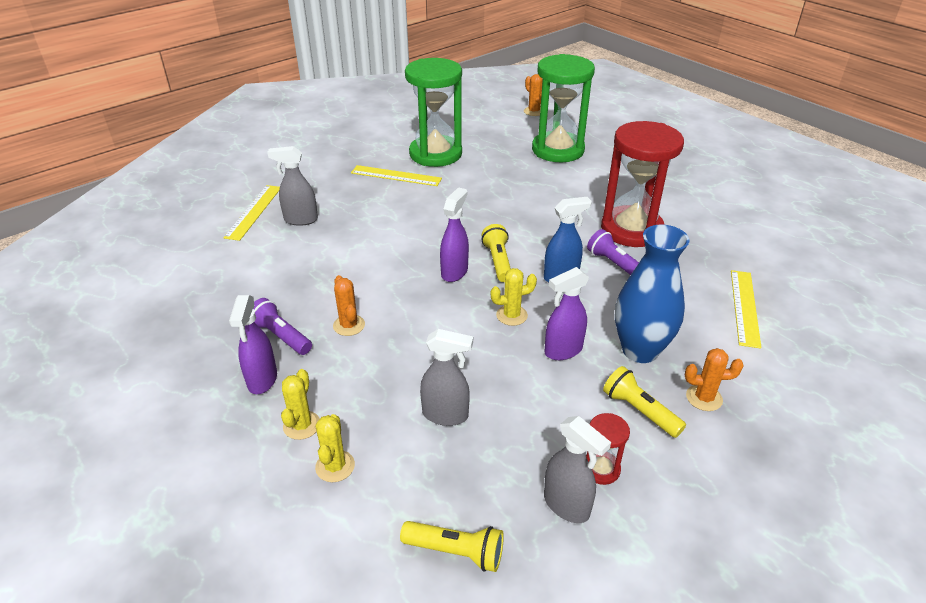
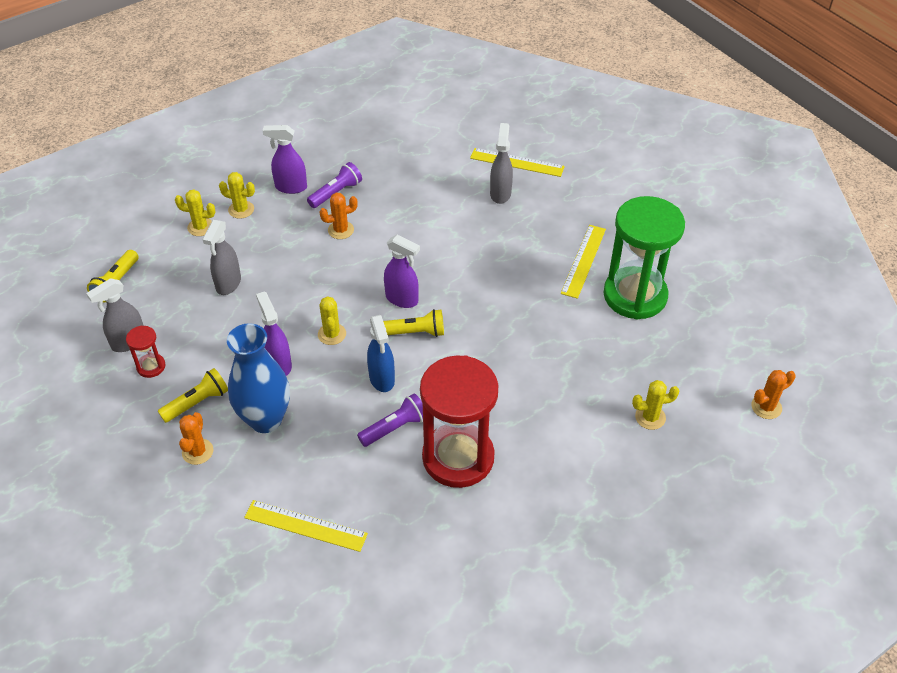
camera: 95 degrees right, 10 degrees up
(558, 150) = (650, 417): green hourglass -> yellow cactus

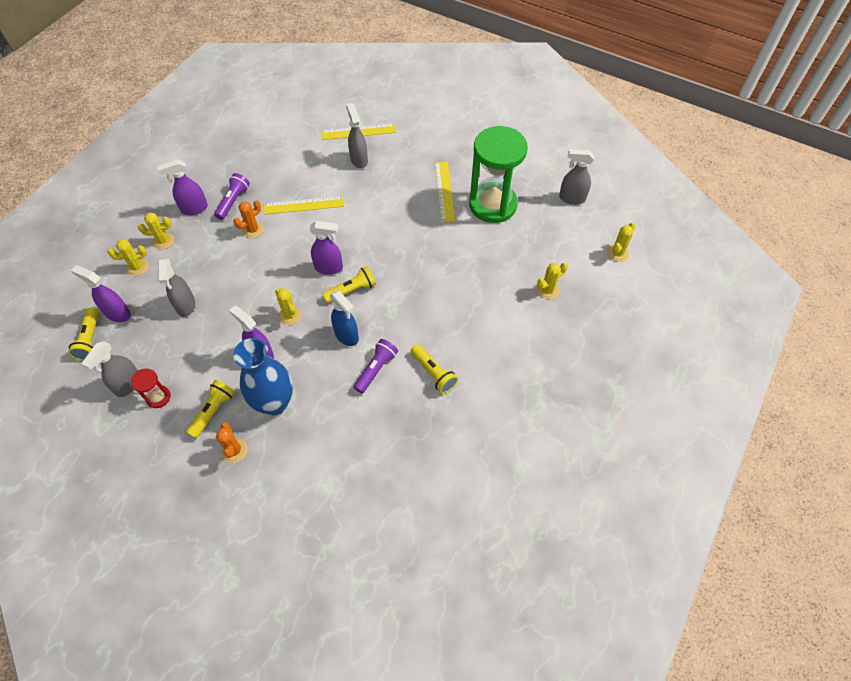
camera: 25 degrees left, 10 degrees up
(156, 267) = (117, 313): none -> purple spray bottle
(305, 526) = (350, 472): yellow ruler -> yellow ruler (304, 205)
(458, 457) = (433, 373): red hourglass -> yellow flashlight
(741, 322) = (571, 198): none -> grey spray bottle
(766, 407) = (617, 253): orange cactus -> yellow cactus

